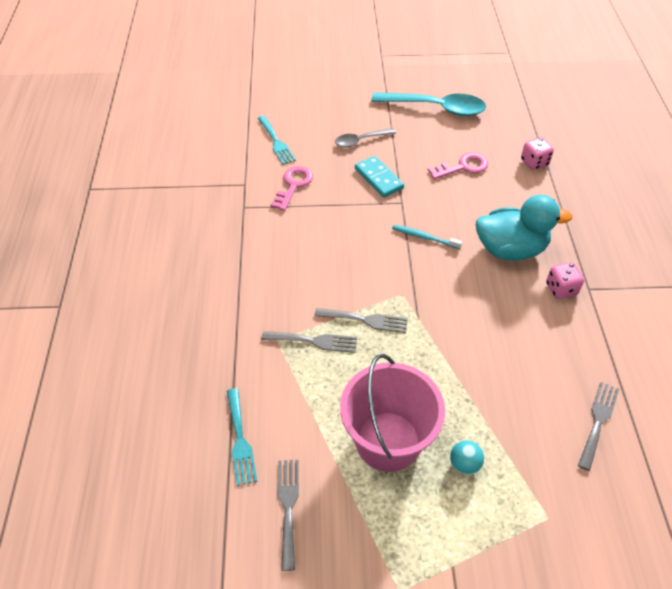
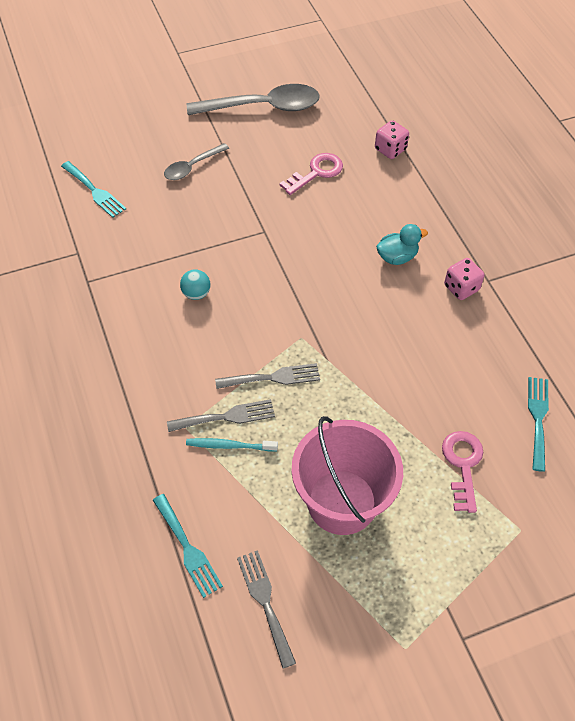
camera: 20 degrees left, 5 degrees up
(293, 185) = (135, 240): pink key -> pink key (462, 465)
(378, 178) = (229, 209): turquoise domino -> none
(424, 237) = (302, 266): turquoise toothbrush -> turquoise toothbrush (229, 446)
(436, 108) = (263, 107): turquoise spoon -> grey spoon
(464, 464) = (425, 502): turquoise ball -> turquoise ball (196, 293)
(510, 249) = (397, 257): turquoise duck -> turquoise duck, size x0.53
(598, 421) = (538, 418): grey fork -> turquoise fork

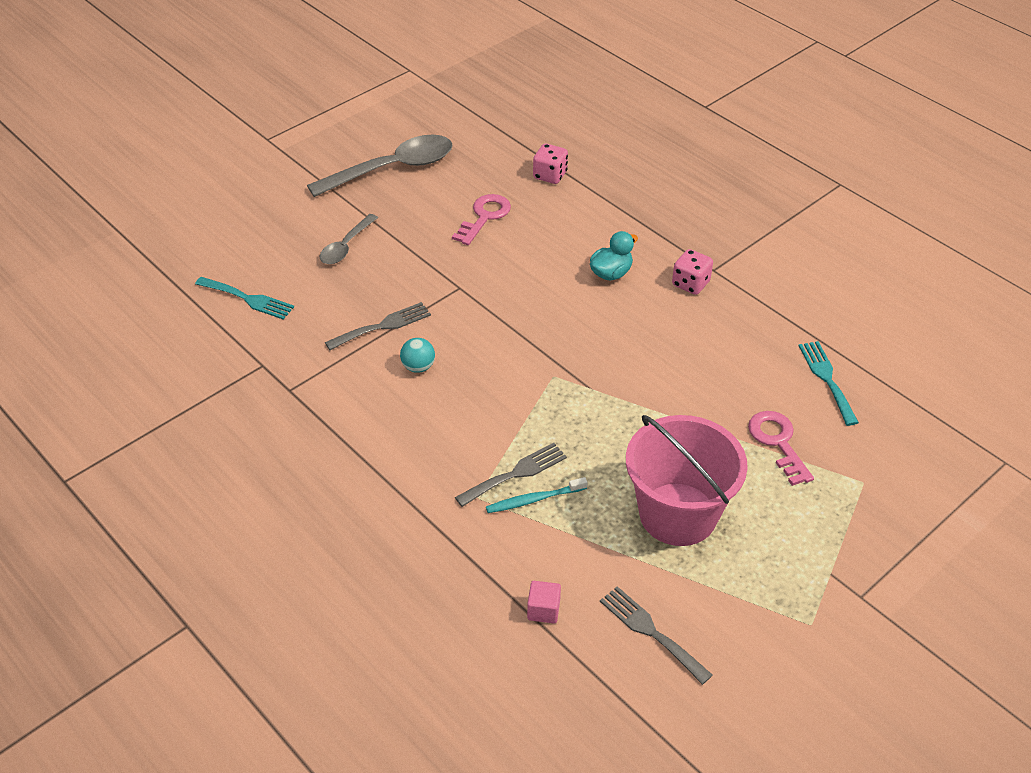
camera: 20 degrees left, 10 degrees down
(188, 549) = (543, 610): turquoise fork -> pink cube
(273, 377) = (545, 422): grey fork -> grey fork (383, 326)

